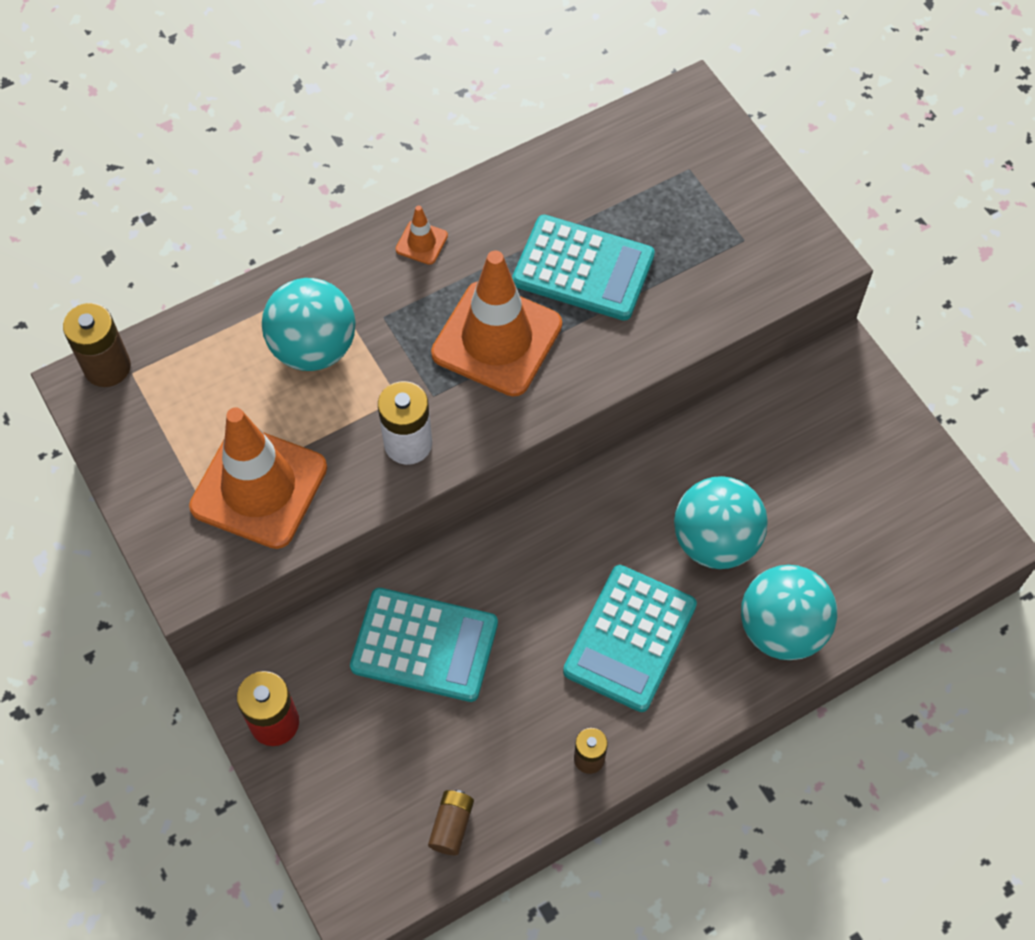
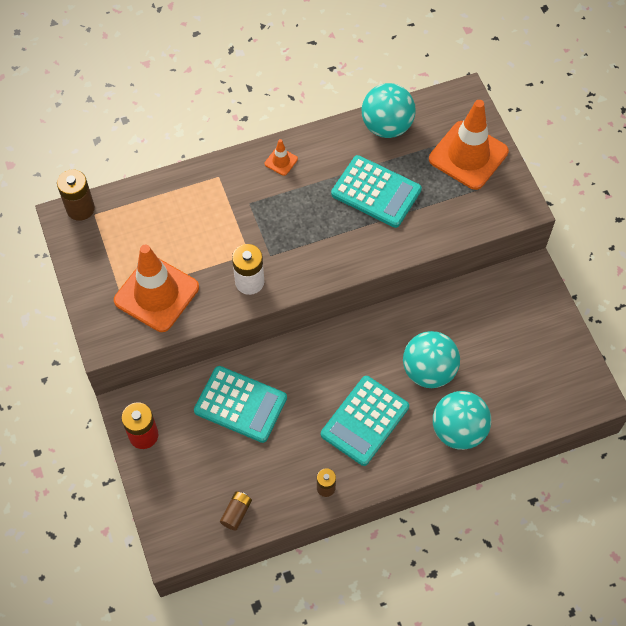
camera: 10 degrees right, 0 degrees up
(314, 348) = (204, 216): turquoise ball -> turquoise ball (386, 126)
(497, 339) = (315, 227): orange traffic cone -> orange traffic cone (468, 155)

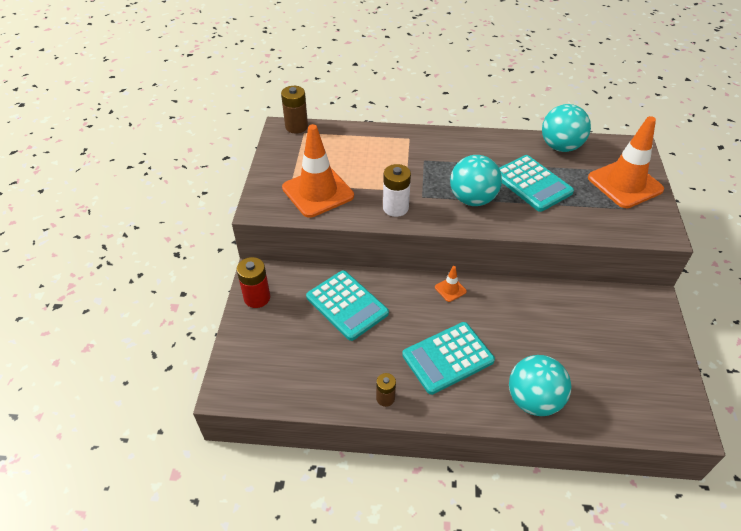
camera: 25 degrees right, 15 degrees down
(236, 513) = (296, 386): brown battery -> none
(281, 161) = (463, 143): orange traffic cone -> orange traffic cone (450, 289)
(428, 371) = (525, 341): turquoise ball -> turquoise ball (472, 199)

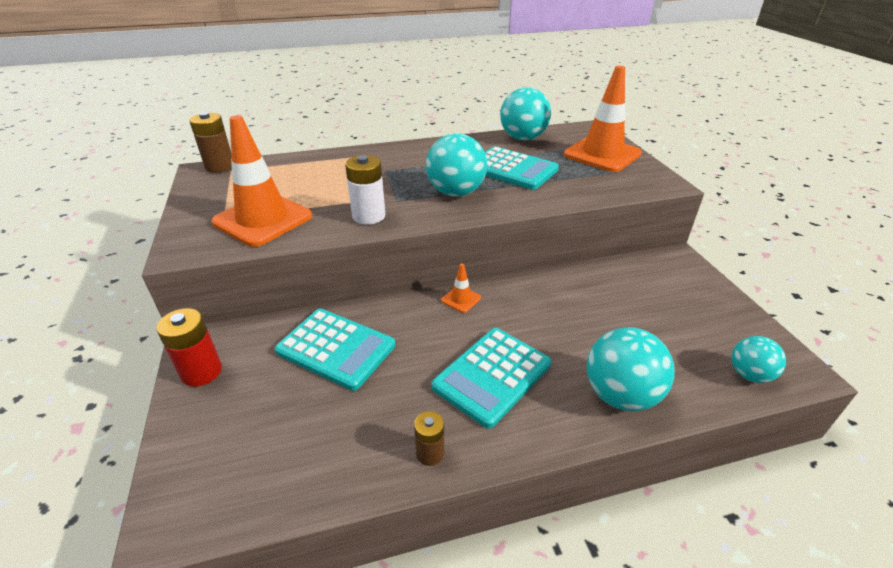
camera: 20 degrees left, 10 degrees down
(644, 416) = (749, 374): none -> turquoise ball

